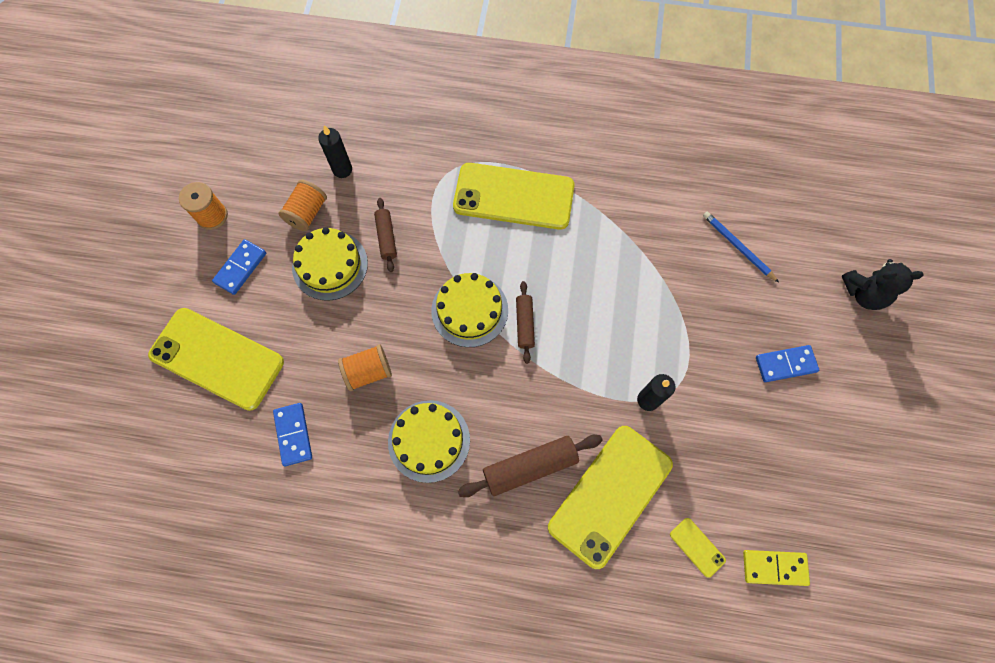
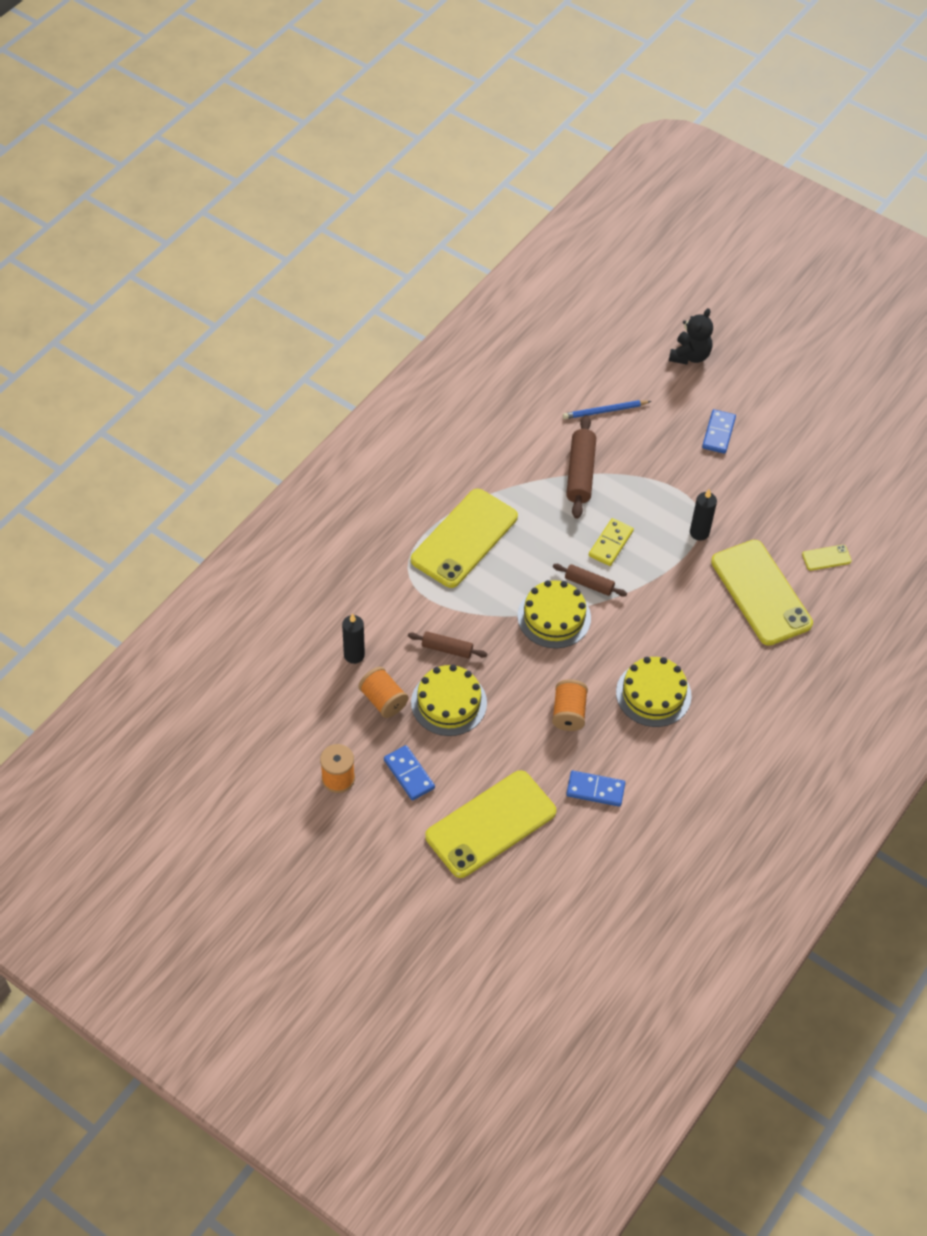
camera: 65 degrees left, 15 degrees down
(530, 467) = (712, 634): brown rolling pin -> brown rolling pin (580, 473)
(774, 567) = (863, 519): yellow domino -> yellow domino (610, 543)

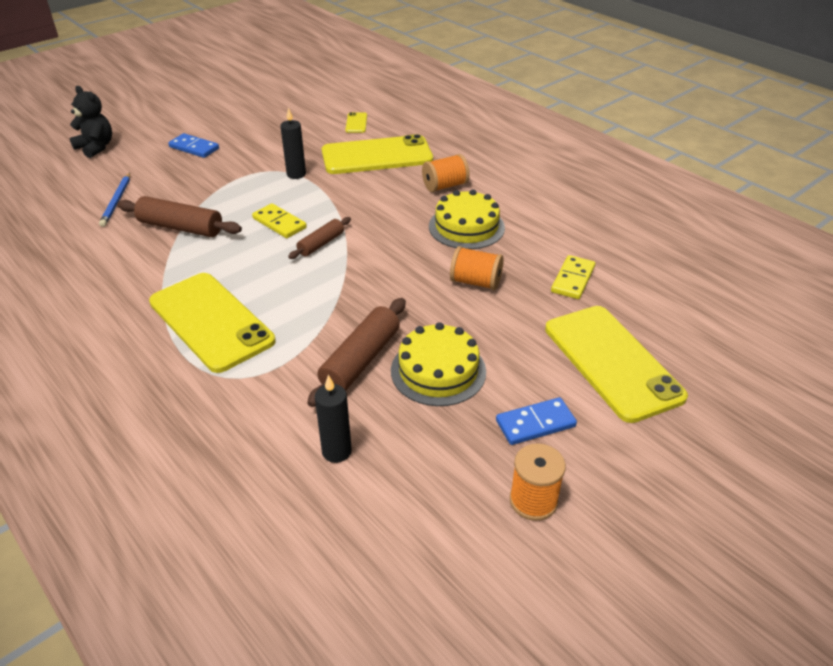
camera: 75 degrees left, 15 degrees down
(383, 700) = (418, 432): orange spool -> orange spool (445, 186)
(447, 649) = (361, 360): brown rolling pin -> brown rolling pin, size x1.65
(554, 617) = (351, 273): yellow cake -> none
(595, 790) = (572, 279): blue domino -> yellow domino

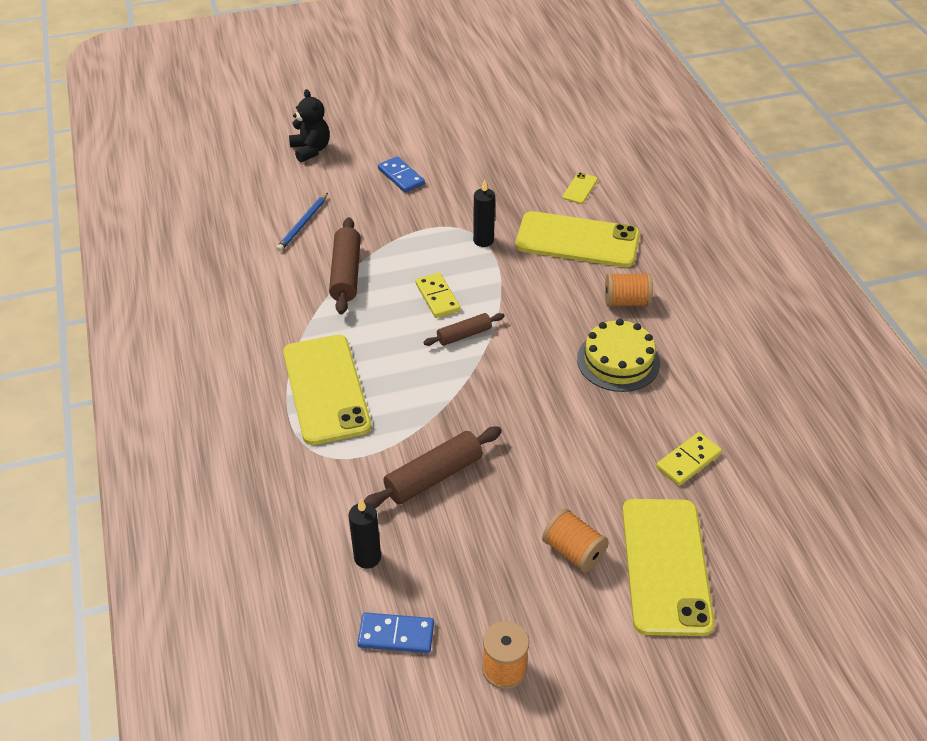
camera: 25 degrees right, 5 degrees up
(181, 227) = (346, 274): brown rolling pin -> brown rolling pin turned 45 degrees clockwise
(438, 371) = (496, 513): yellow cake -> none
(475, 282) = (588, 430): orange spool -> orange spool (573, 551)
(535, 424) = (551, 599): blue domino -> blue domino (396, 635)

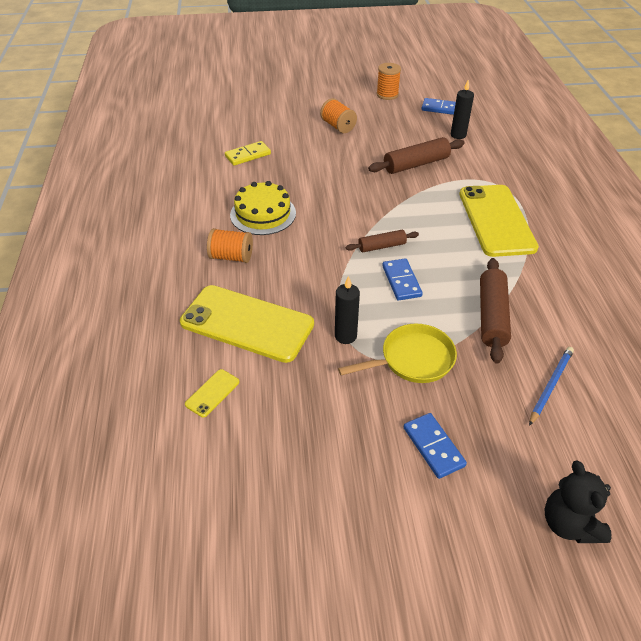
camera: 170 degrees left, 0 degrees up
(420, 229) = (412, 359): none -> yellow pan
(437, 297) = (401, 281): yellow domino -> blue domino
(665, 566) = (289, 117): yellow phone -> none

